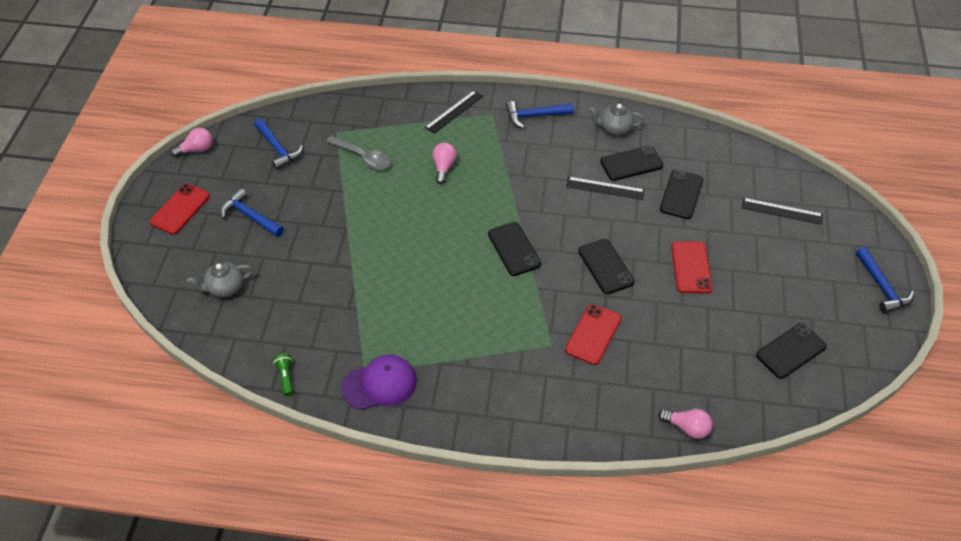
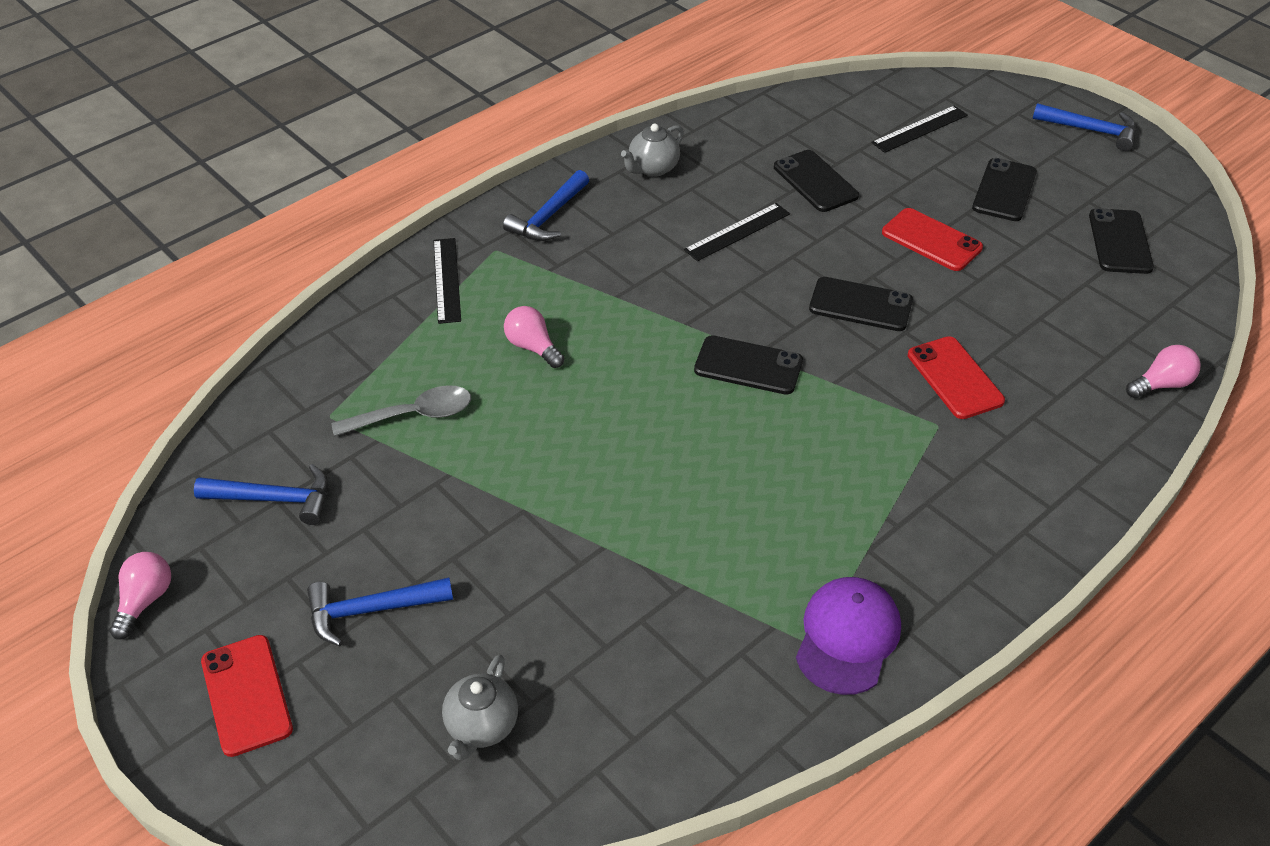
camera: 50 degrees left, 5 degrees down
(285, 377) = (735, 745): green flashlight -> none
(631, 163) = (723, 189): black phone -> black phone (1004, 190)

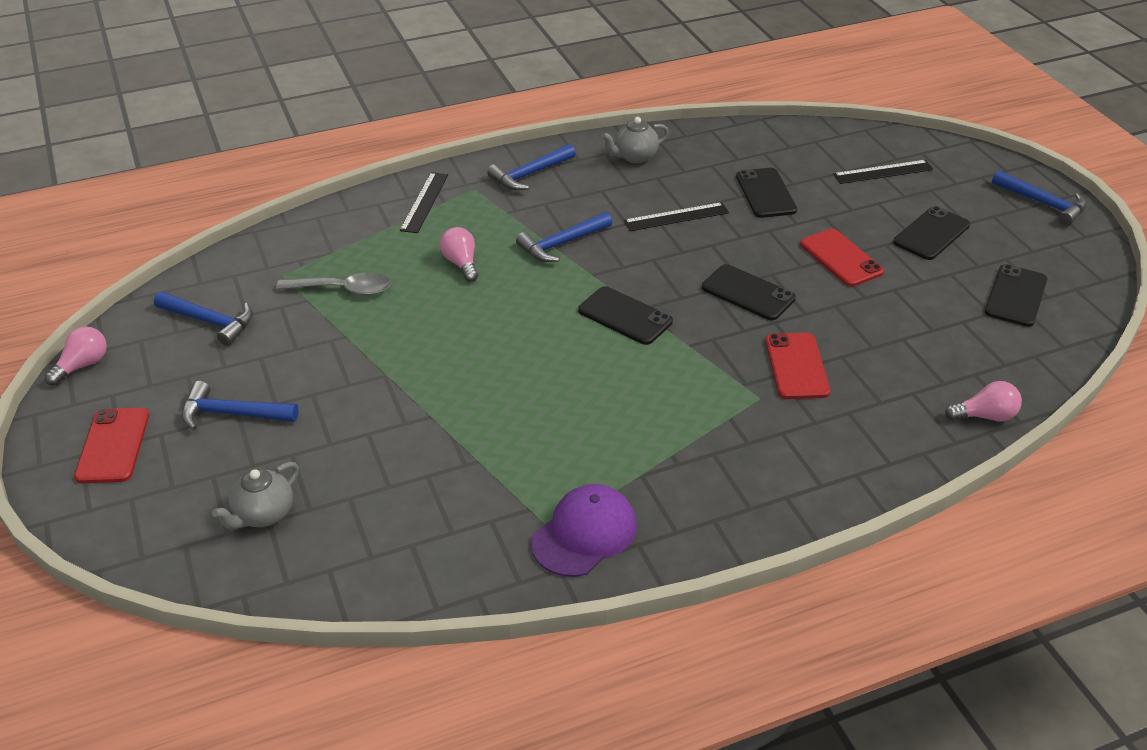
camera: 20 degrees right, 5 degrees down
(632, 295) = (561, 244): none -> blue hammer

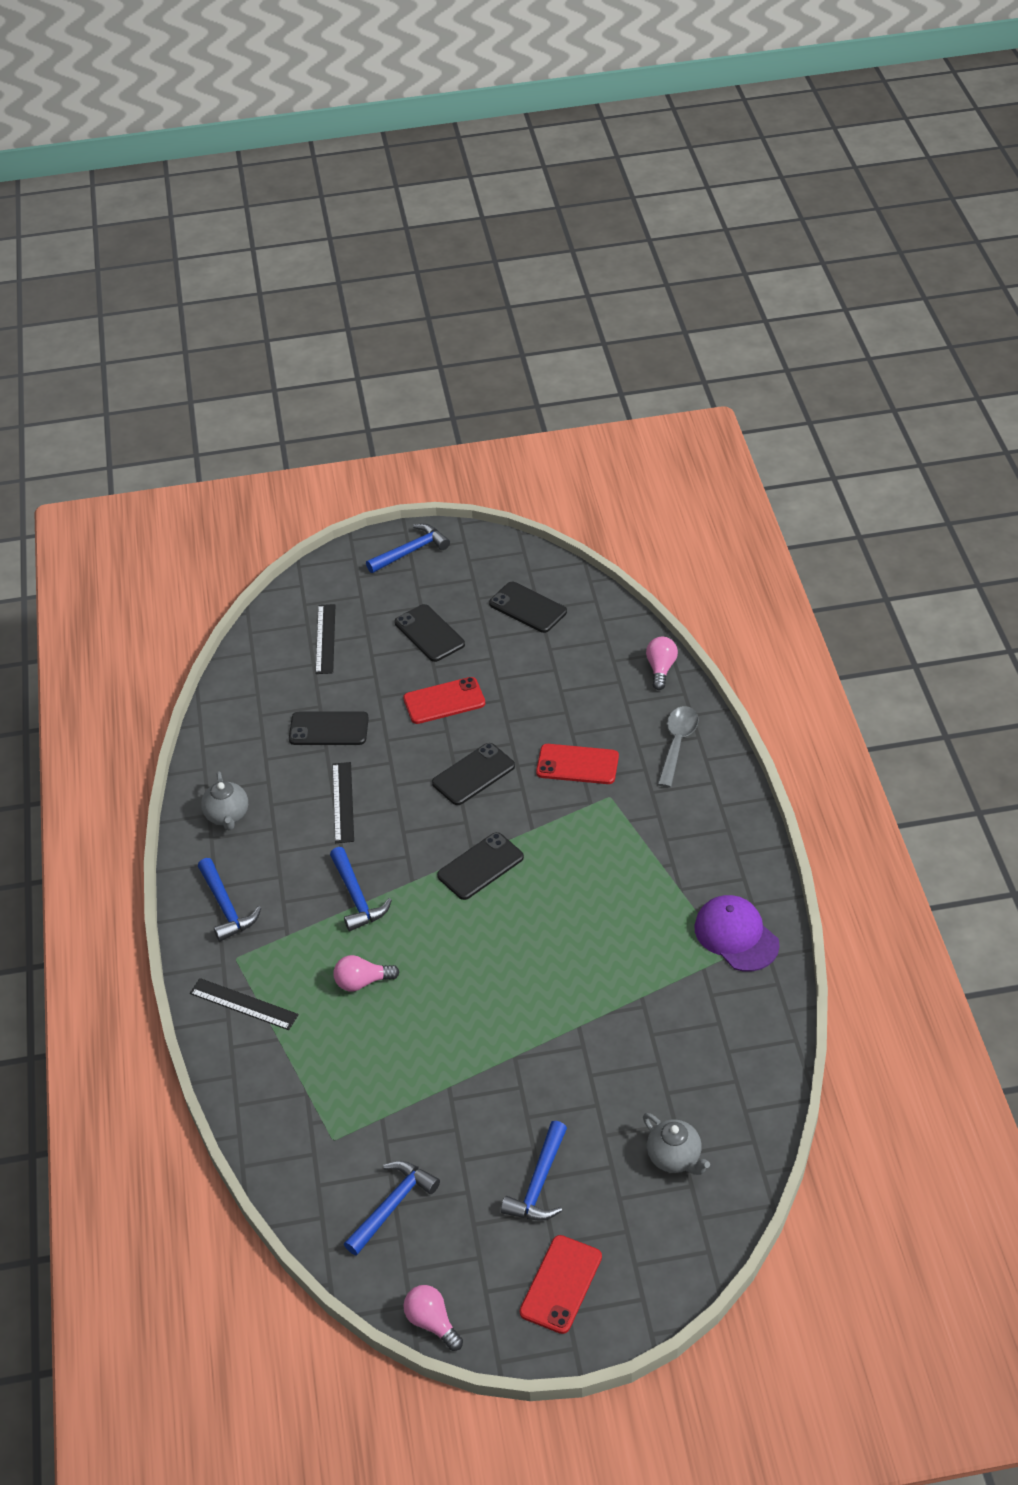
camera: 75 degrees left, 5 degrees up
(113, 445) = (561, 1284): red phone -> red phone turned 75 degrees counterclockwise
(343, 289) = (374, 1085): grey spoon -> grey spoon (677, 743)

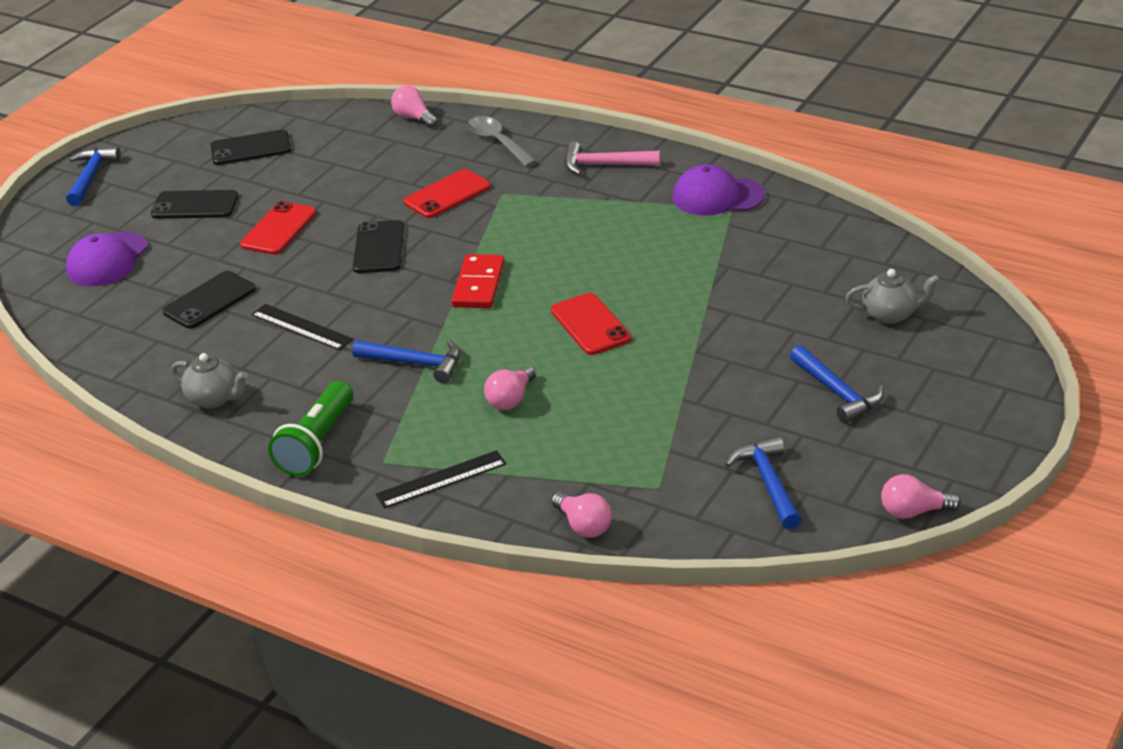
camera: 50 degrees left, 10 degrees down
(226, 907) = (317, 444): blue hammer -> green flashlight
(258, 1121) = (584, 525): none -> pink light bulb
(325, 639) = (107, 260): black ruler -> purple cap
(480, 866) = (479, 285): black phone -> red domino
(561, 1284) = (949, 424): red phone -> red phone (590, 325)
(710, 832) = (604, 165): none -> pink hammer

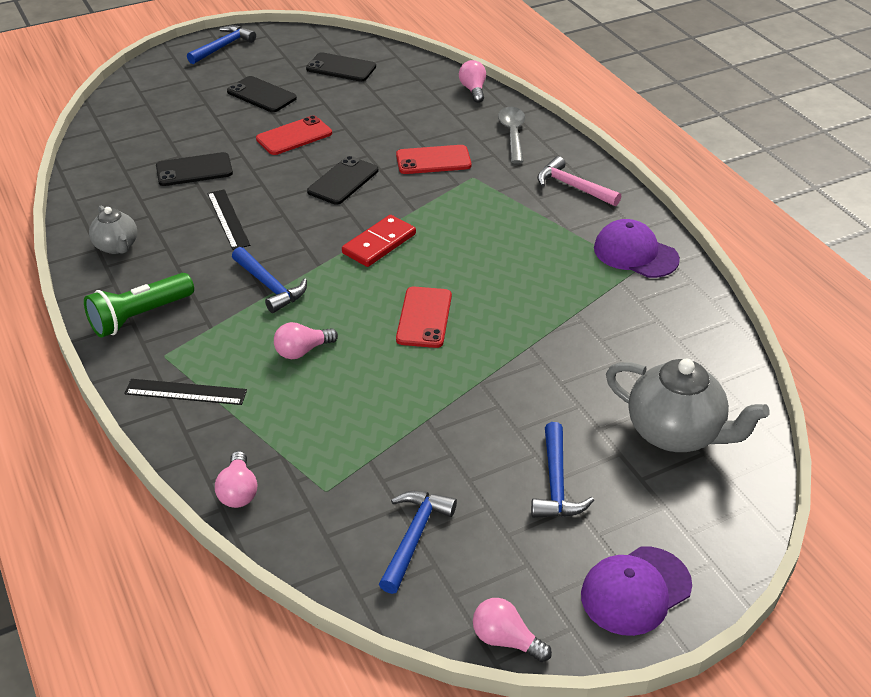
camera: 30 degrees right, 5 degrees up
(107, 260) = (167, 111): purple cap -> purple cap (635, 590)
(890, 314) = (675, 433): grey teapot -> grey teapot, size x1.73

